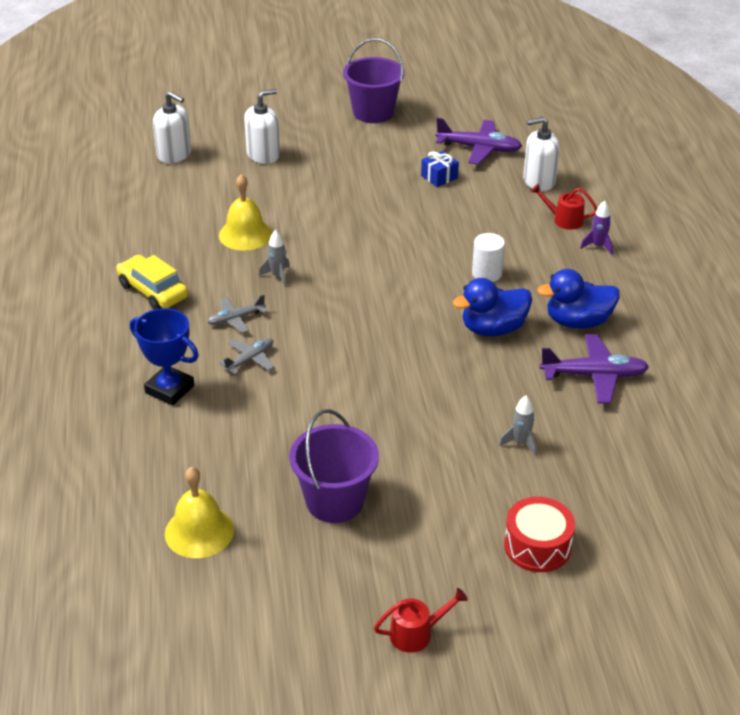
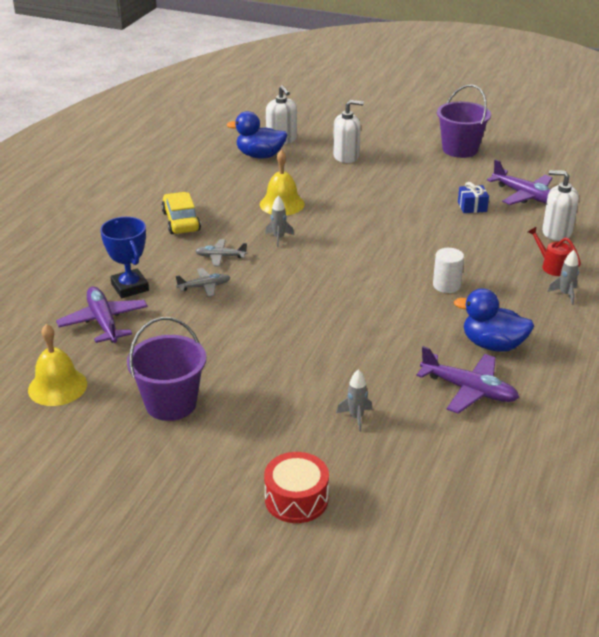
camera: 30 degrees right, 5 degrees down
(179, 440) = (103, 322): none -> purple plane
(417, 633) = (139, 522): red watering can -> none
(493, 329) = (413, 326): blue duck -> blue duck (260, 156)
(597, 246) = (565, 294): purple rocket -> grey rocket

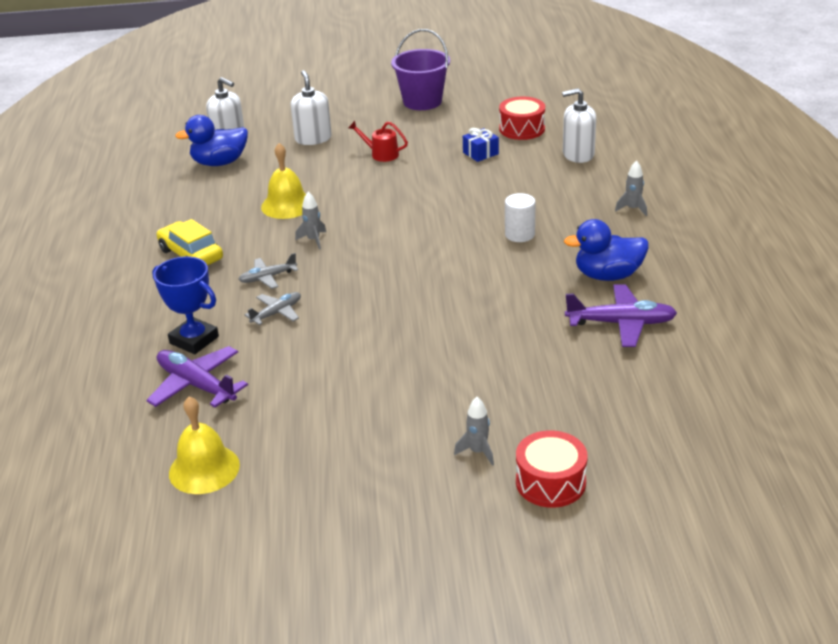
camera: 25 degrees left, 0 degrees up
(171, 403) = (345, 440): purple bucket -> none
(346, 156) = (313, 138): white soap dispenser -> white soap dispenser turned 75 degrees counterclockwise
(356, 417) = (540, 386): grey rocket -> grey rocket (478, 452)
(525, 196) = (522, 129): purple plane -> red drum
(552, 266) = (600, 187): red watering can -> red watering can (381, 154)

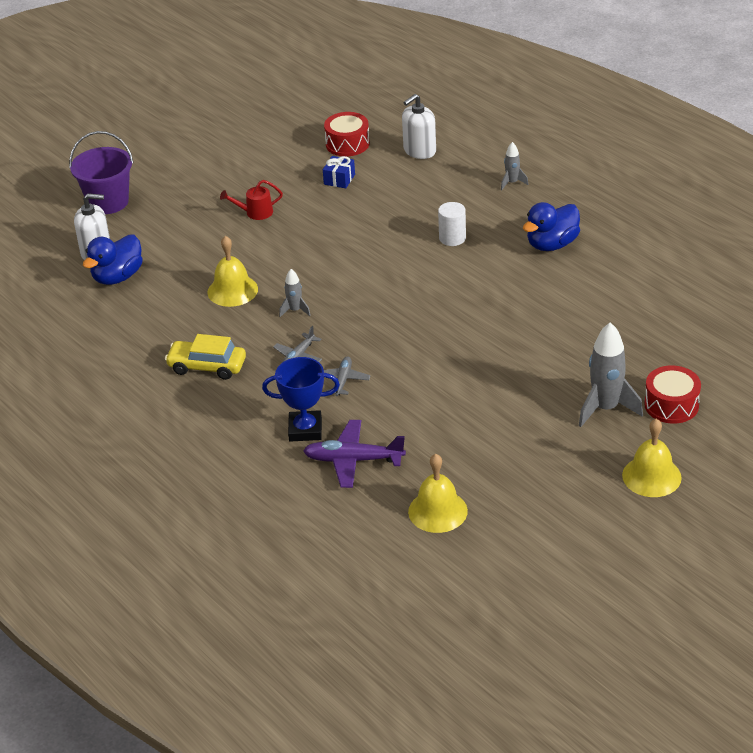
camera: 35 degrees left, 5 degrees up
(313, 138) = (175, 221): white soap dispenser -> none
(422, 101) = (229, 148): purple bucket -> purple bucket (108, 202)
(442, 546) = (651, 476): none -> yellow bell
(478, 452) = (605, 408): grey rocket -> grey rocket, size x1.94
(621, 323) = (600, 277): purple plane -> none

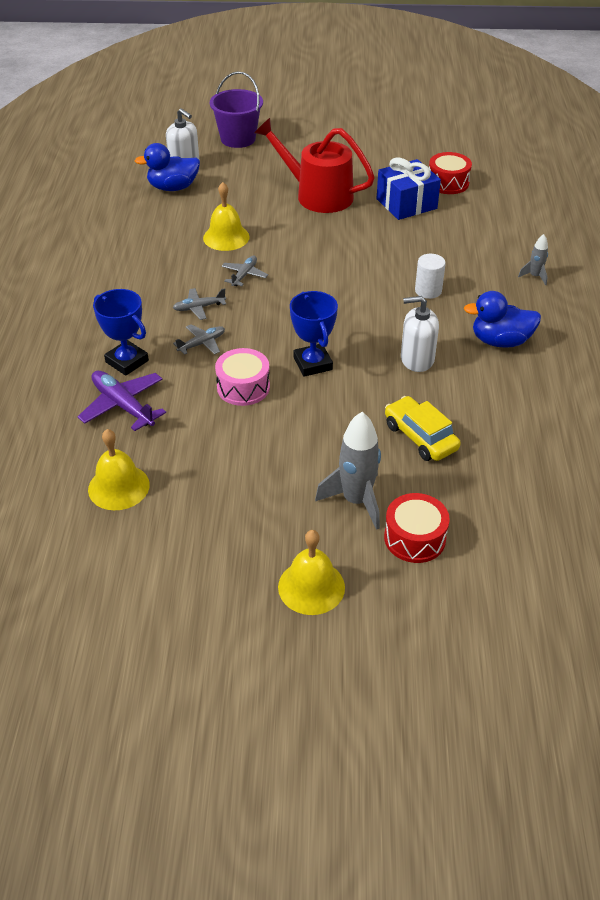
camera: 40 degrees right, 5 degrees up
(207, 366) = (135, 277): yellow car -> yellow car (420, 437)
(255, 213) = (317, 195): red watering can -> red watering can, size x2.27
(295, 310) = (244, 275): grey rocket -> grey plane
(339, 179) = (406, 204): blue gift -> blue gift, size x1.91
(419, 151) = (494, 215): white soap dispenser -> white soap dispenser (417, 359)
(422, 389) = (243, 387): none -> pink drum
(446, 342) = (312, 364): none -> blue trophy

